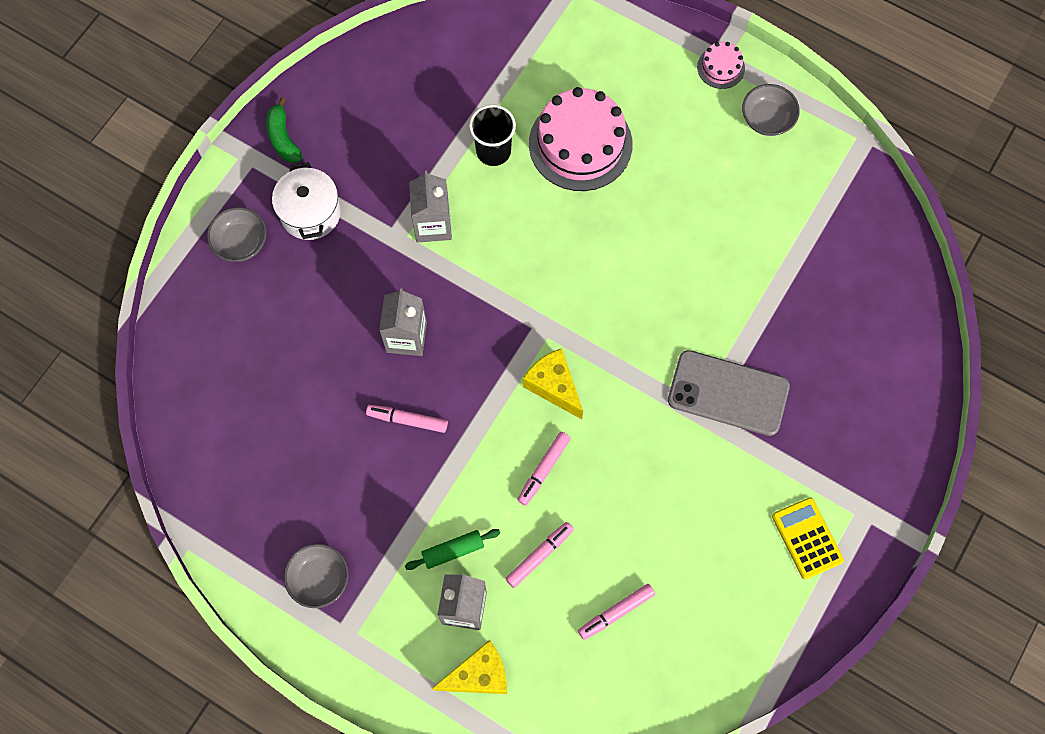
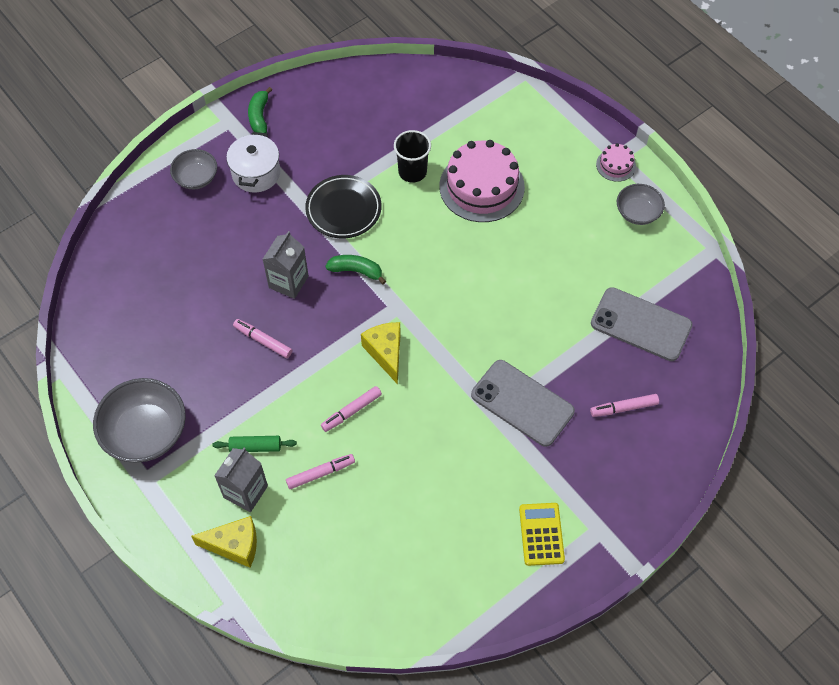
camera: 20 degrees right, 10 degrees down
(319, 579) = (145, 432): grey bowl -> grey bowl, size x1.72
(433, 225) = (343, 209): grey carton -> black plate
(479, 297) = (356, 271): none -> green banana
(616, 612) = (362, 537): pink marker -> pink marker (623, 408)
(821, 255) = (641, 324): none -> grey phone

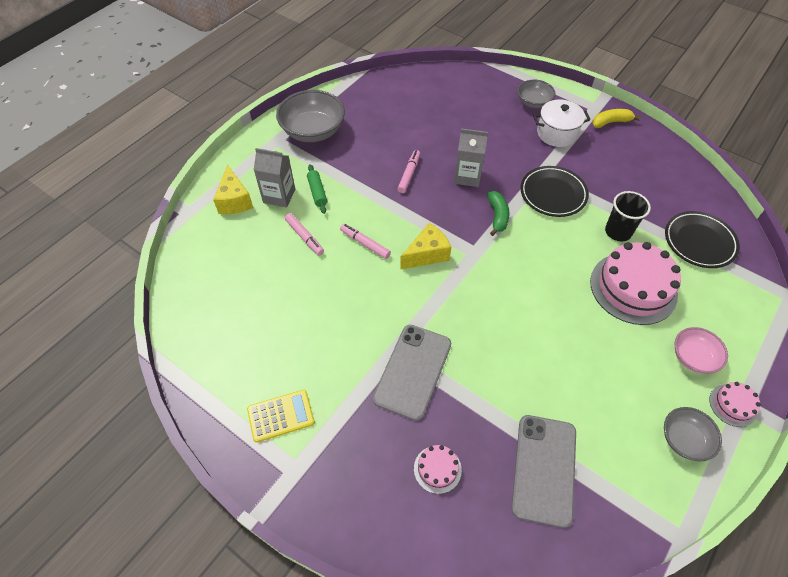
camera: 75 degrees right, 5 degrees down
(259, 116) = (611, 122): green banana -> yellow banana
(446, 111) = (699, 242): none -> black plate
(566, 172) = (693, 357): none -> pink bowl
(623, 408) = (437, 469): pink marker -> pink cake

